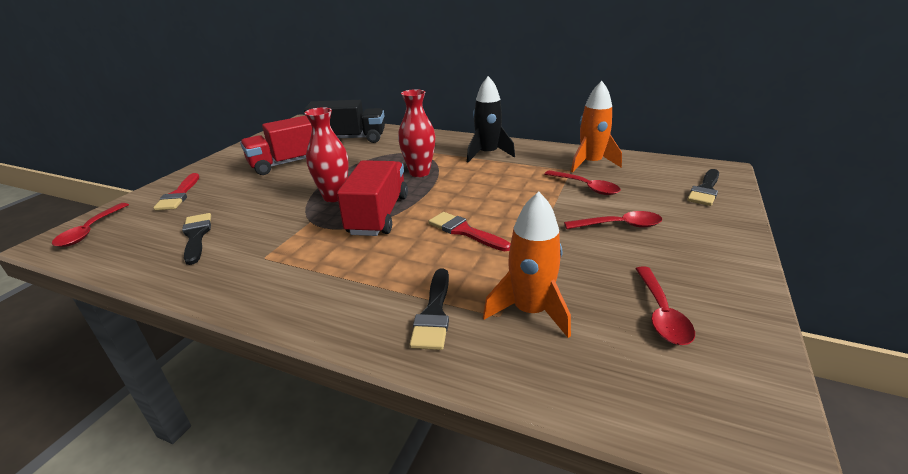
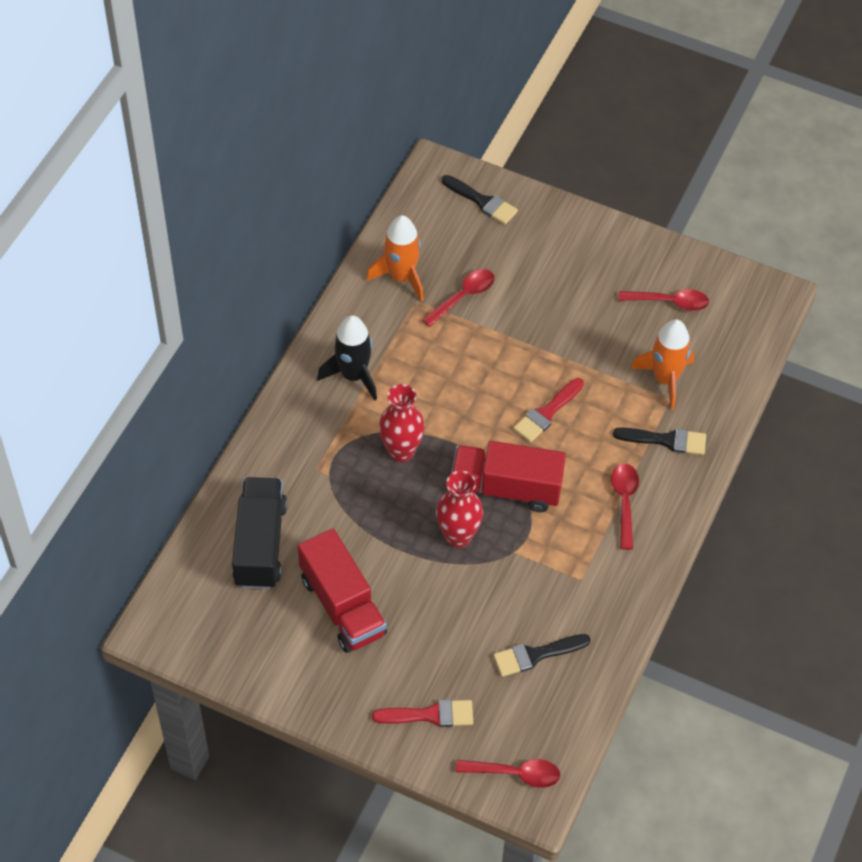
camera: 90 degrees left, 25 degrees up
(619, 225) = (546, 291): red spoon -> red spoon (624, 502)

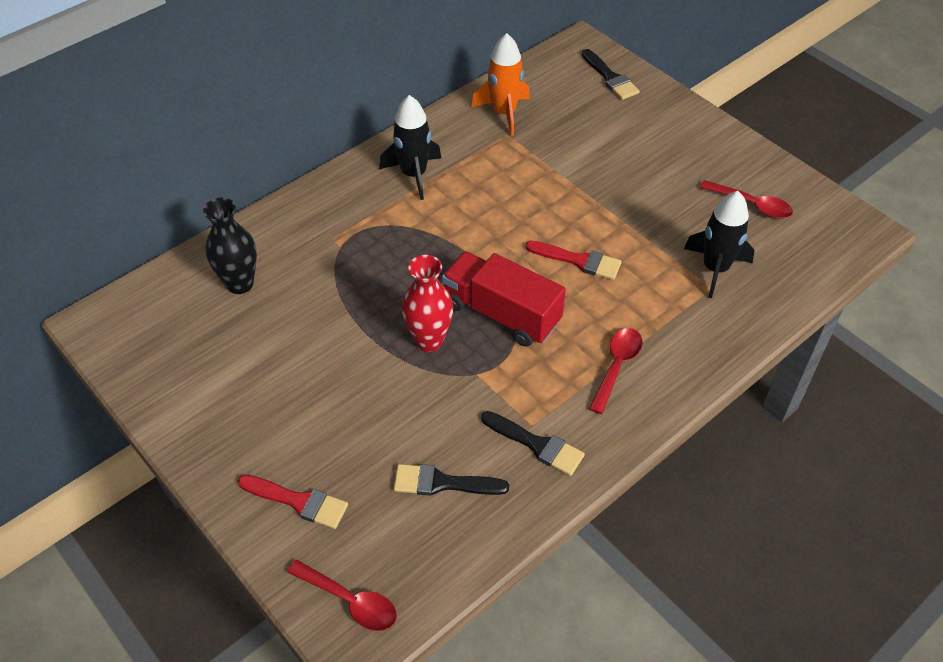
camera: 25 degrees right, 5 degrees down
(260, 544) = (240, 284): black truck -> black vase
(342, 606) = (279, 364): red truck -> none
(401, 451) = (419, 249): red vase -> none
(463, 296) = (552, 143): red spoon -> none
(546, 413) = (578, 261): red brush -> red brush turned 135 degrees counterclockwise
(665, 379) = (715, 269): orange rocket -> black rocket
(666, 440) = (689, 324): black brush -> black brush (537, 445)

